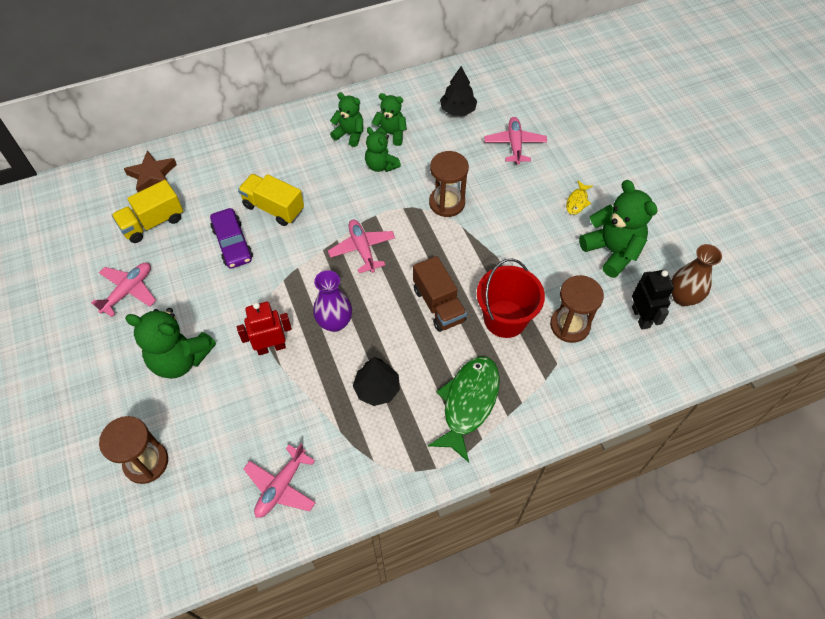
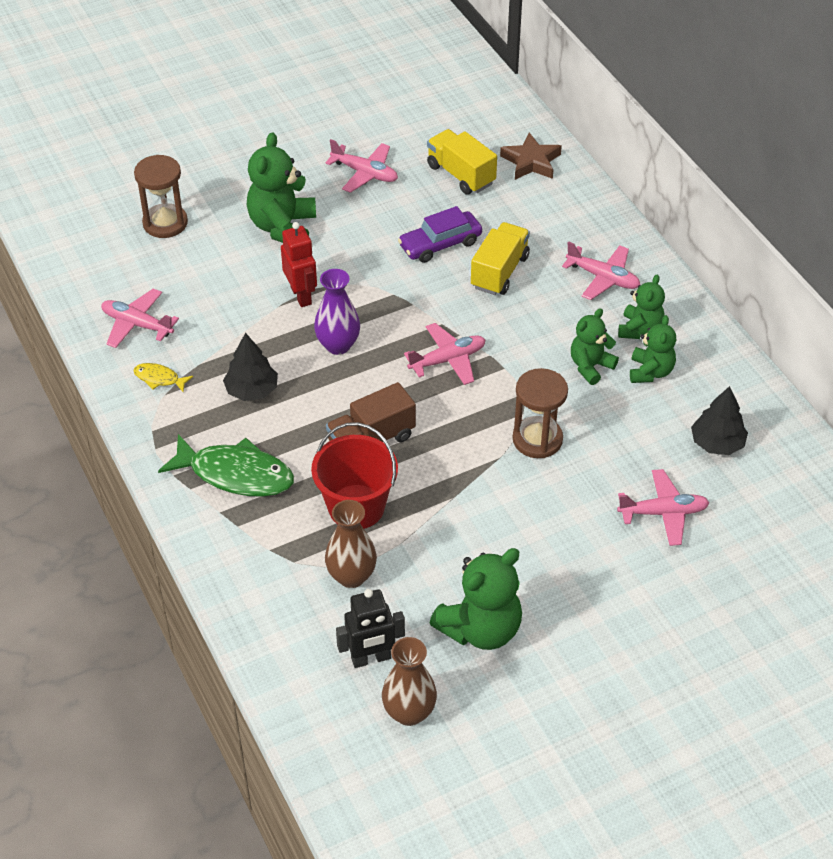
camera: 85 degrees right, 10 degrees down
(294, 148) = (603, 278): none -> pink plane
(570, 325) = (351, 576): brown hourglass -> brown vase
(577, 201) = (566, 589): yellow fish -> yellow fish (159, 378)

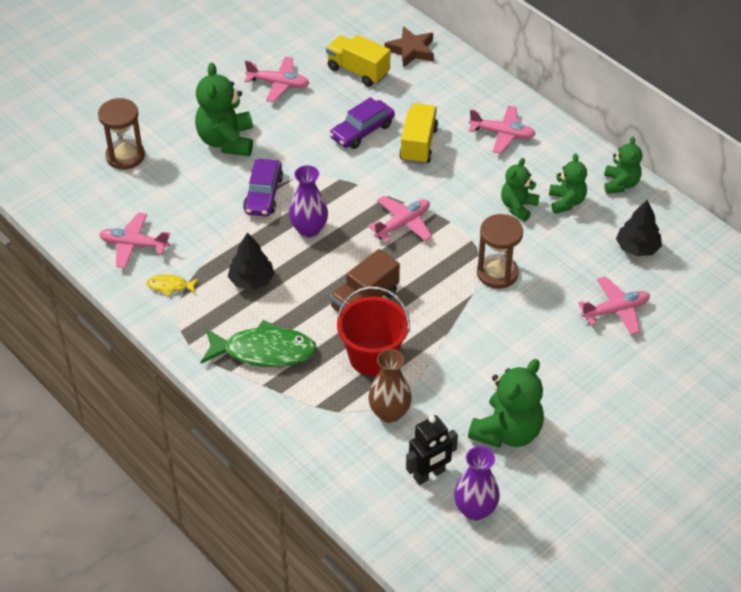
camera: 15 degrees left, 0 degrees up
(301, 295) = (263, 195): red robot -> purple car
(409, 712) = (475, 510): brown vase -> purple vase
(640, 330) = (546, 170): green teddy bear -> green teddy bear (620, 184)

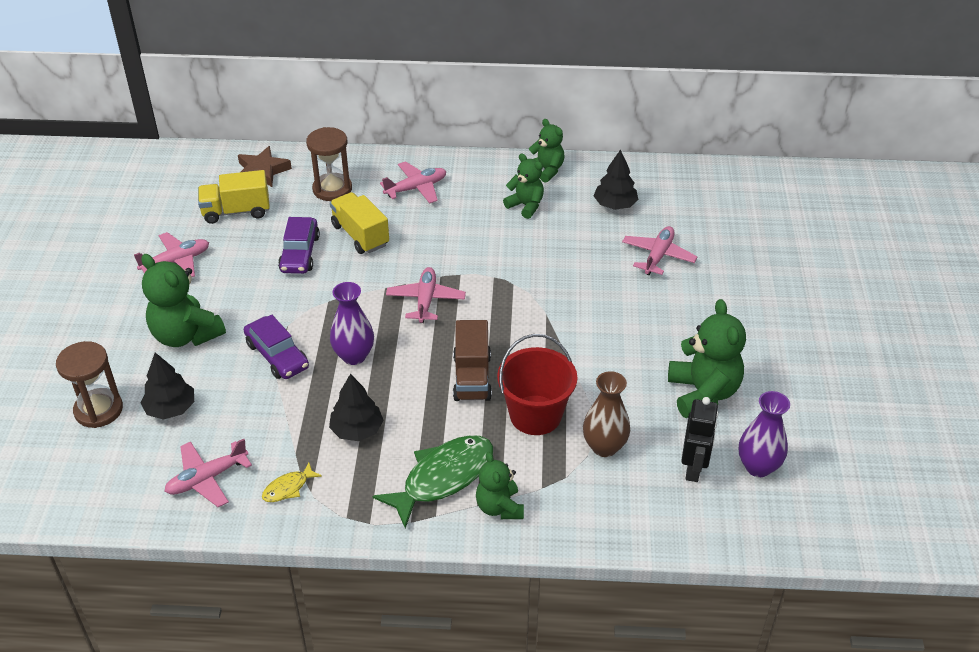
camera: 45 degrees left, 5 degrees down
(164, 185) = (170, 408): none -> black tree
(497, 273) = (544, 287): brown hourglass -> brown hourglass (332, 189)
(518, 207) = (496, 231): green teddy bear -> green teddy bear (499, 507)

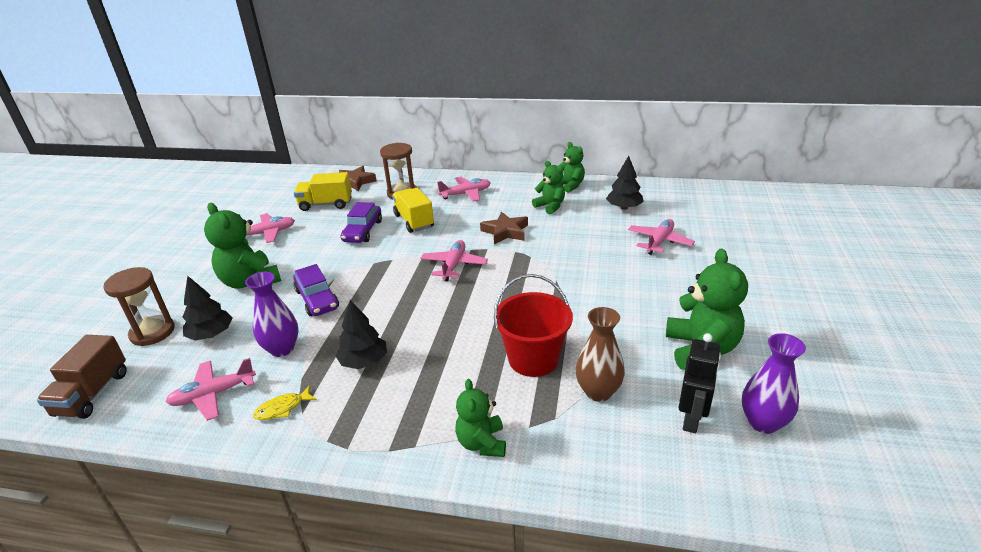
camera: 10 degrees right, 10 degrees down
(354, 356) = (381, 303): purple vase -> purple vase (282, 349)
(443, 478) = (432, 410): green fish -> none
(472, 377) = (480, 324): brown truck -> brown truck (92, 393)
(477, 248) = (505, 232): none -> brown star

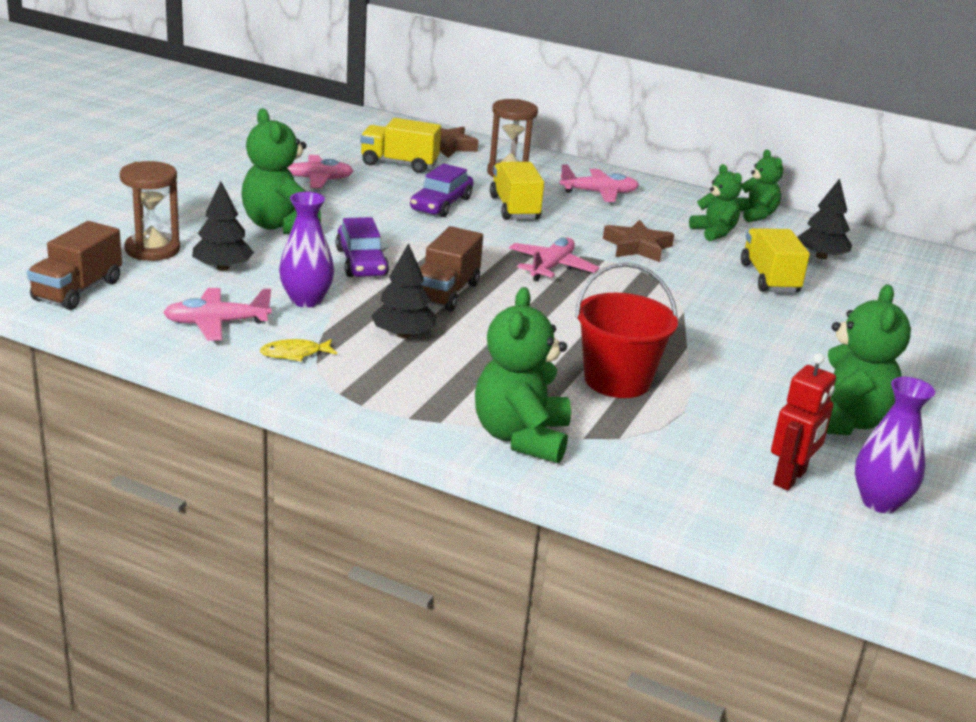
camera: 10 degrees right, 5 degrees down
(386, 310) = (446, 293): none -> brown truck
(482, 443) = (521, 437): green teddy bear -> green teddy bear, size x1.63
(598, 392) = (685, 428): brown vase -> none
(599, 234) = (769, 278): none -> yellow truck
(659, 242) = (850, 304): pink plane -> none
(691, 419) = (790, 478): black robot -> red robot

